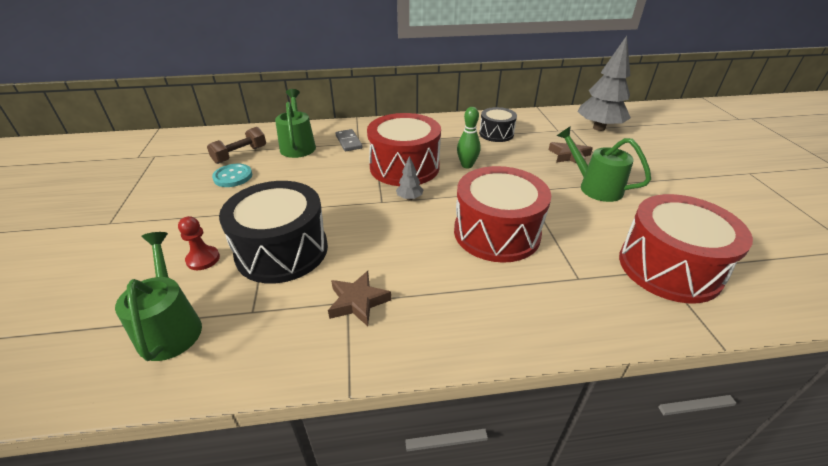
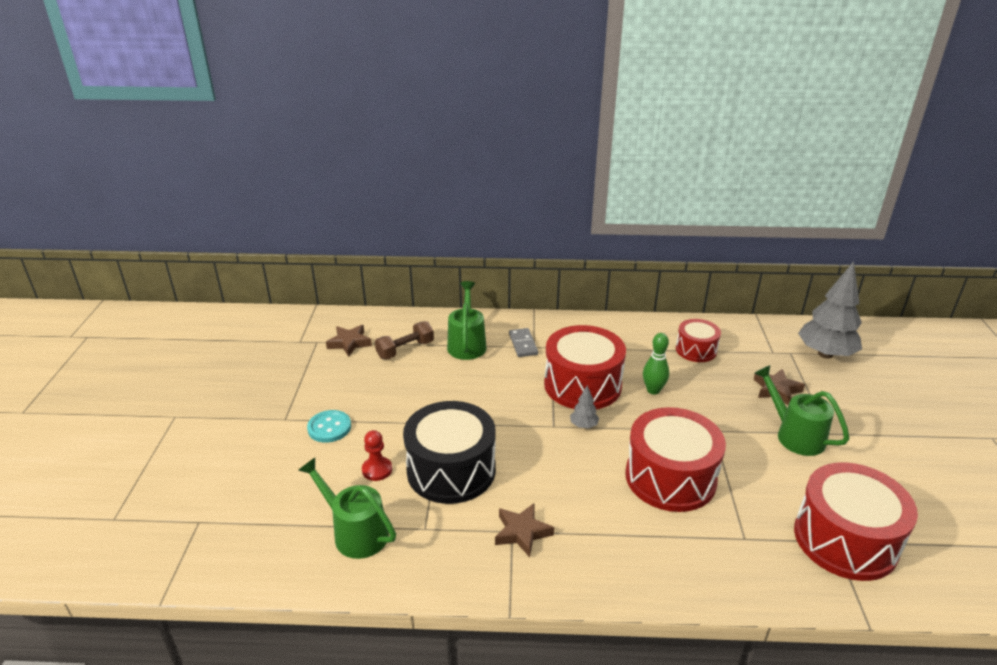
camera: 10 degrees right, 5 degrees down
(170, 326) = (354, 532): green watering can -> green watering can turned 45 degrees counterclockwise
(187, 154) = (349, 343): none -> brown star
(233, 177) = (399, 377): turquoise button -> turquoise button (329, 427)
(496, 134) = (696, 350): black drum -> red drum

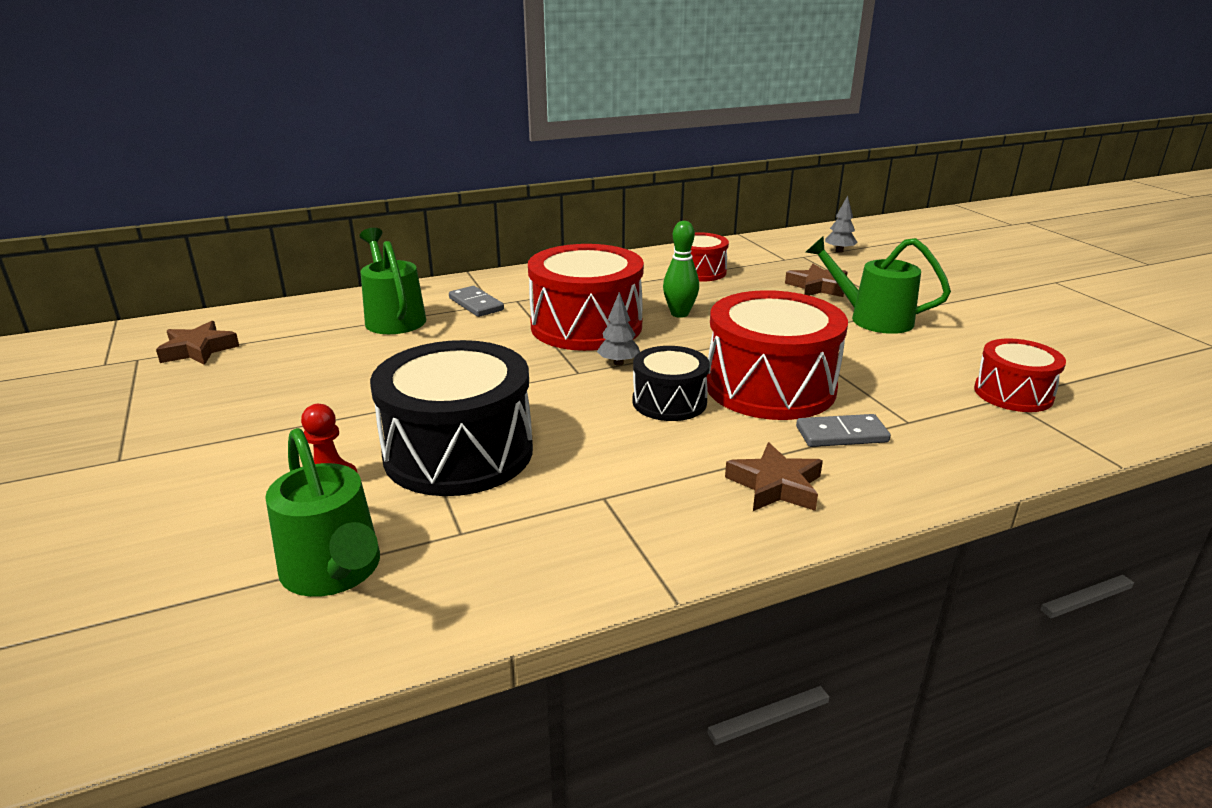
camera: 25 degrees left, 5 degrees down
(329, 427) = (213, 451): turquoise button -> none
(354, 532) = (335, 572): green watering can -> green watering can turned 135 degrees counterclockwise
(405, 350) = (299, 340): brown dumbbell -> none
(522, 532) = (620, 494): brown star -> brown star (775, 486)
(595, 469) = (669, 402): none -> black drum
(689, 534) = (841, 434): none -> grey domino
(825, 354) = (839, 251): grey tree -> grey tree, size x0.43
(845, 539) = (1013, 393): red drum -> red drum, size x0.56

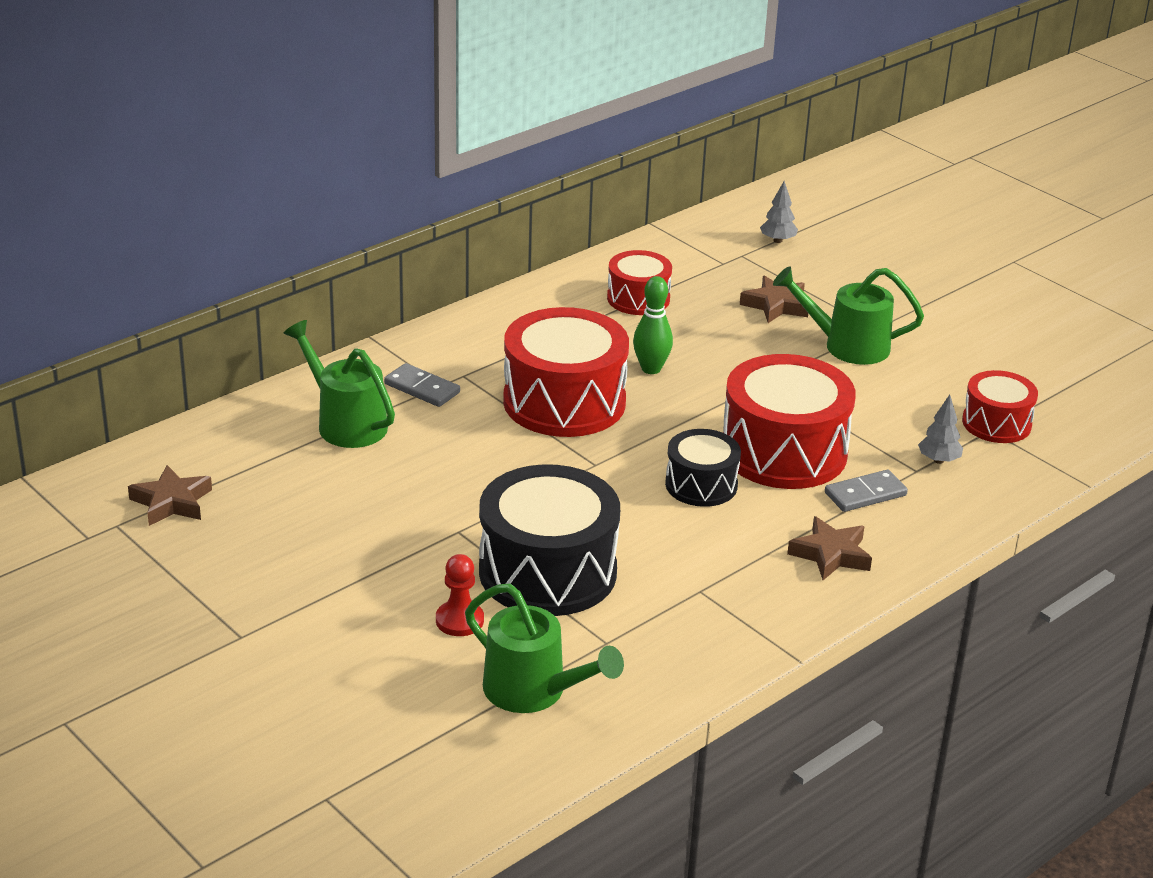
camera: 20 degrees left, 5 degrees up
(618, 363) = (627, 446): grey tree -> grey tree (938, 460)

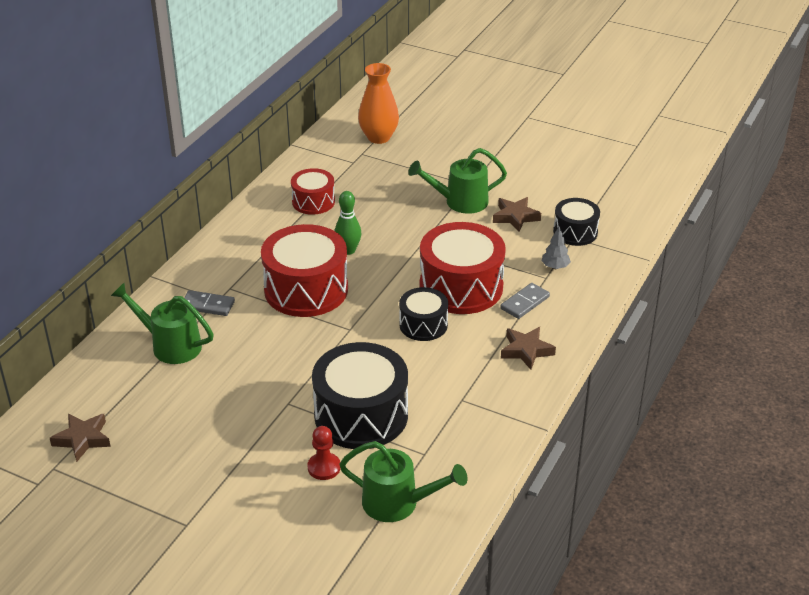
camera: 20 degrees left, 5 degrees up
(776, 305) = (402, 184): brown star -> brown star (515, 217)
(777, 240) = (378, 137): grey tree -> orange vase
(996, 423) = (575, 232): red drum -> black drum

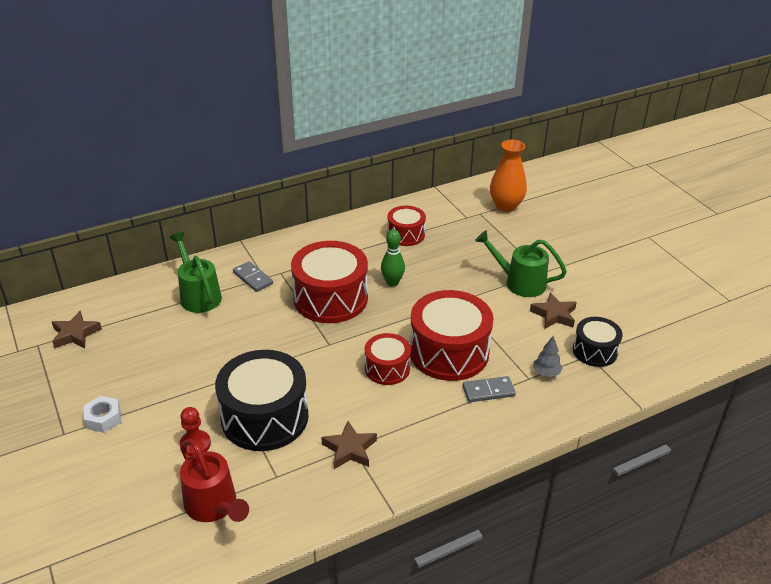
camera: 35 degrees right, 0 degrees up
(210, 493) = (103, 418): none -> white nut
(399, 503) = (214, 506): green watering can -> red watering can
(423, 325) = (387, 368): black drum -> red drum
(526, 350) = (447, 433): brown star -> brown star (350, 449)

